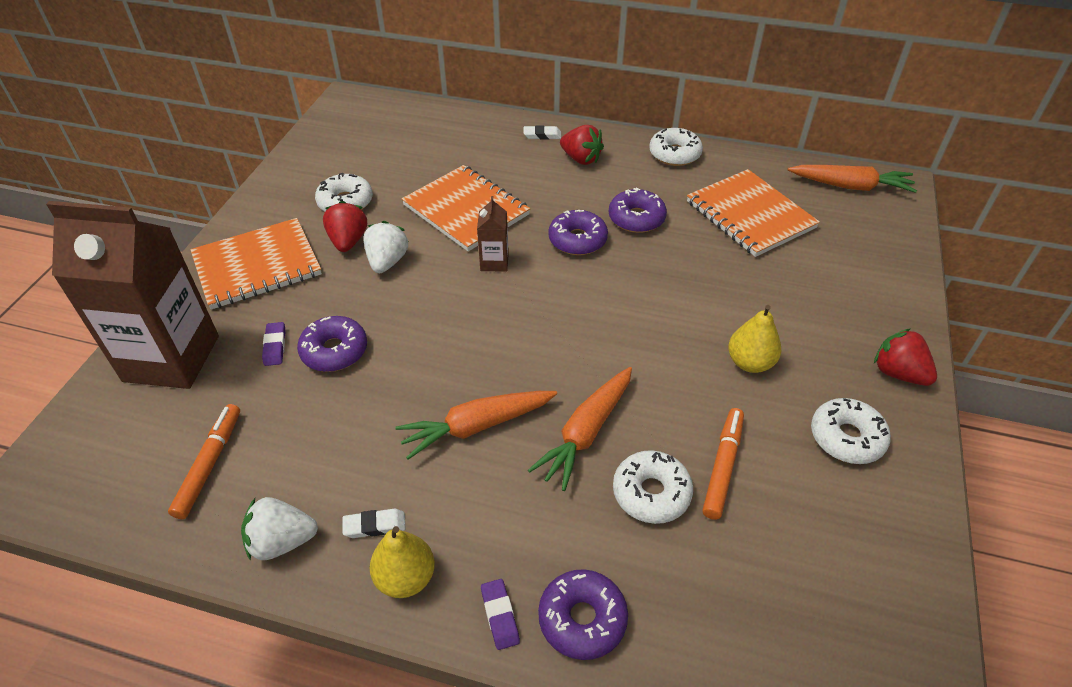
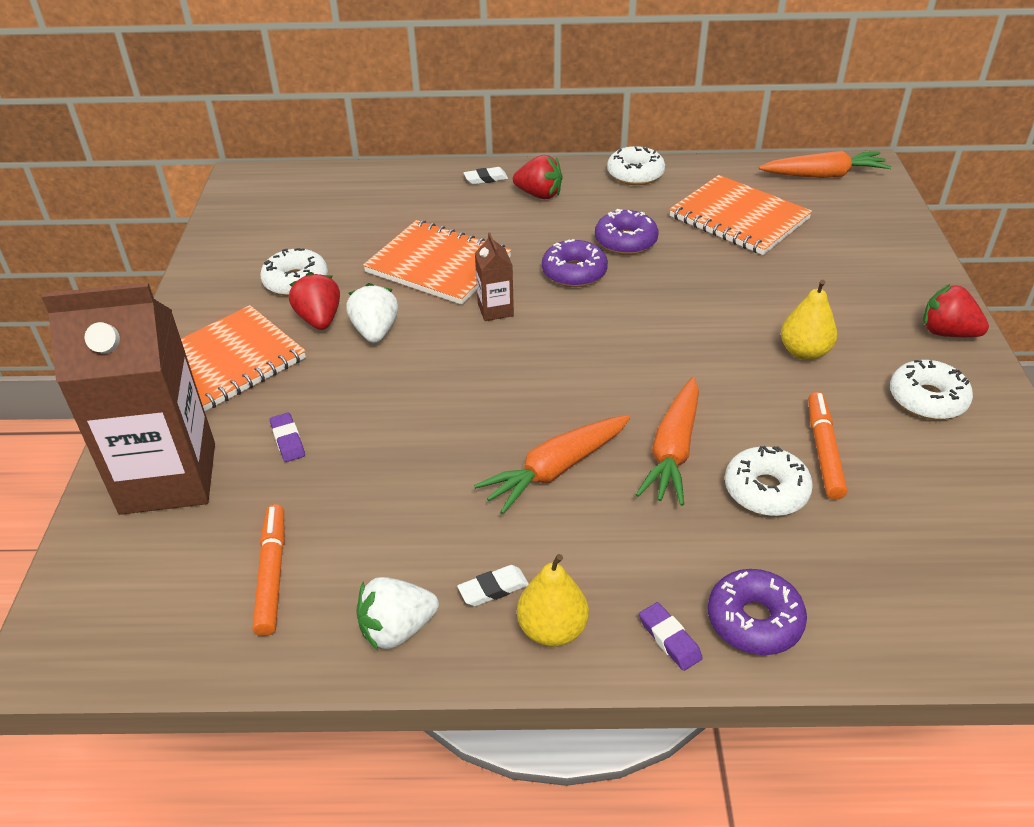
camera: 15 degrees left, 5 degrees down
(334, 351) = (360, 431): purple donut -> none

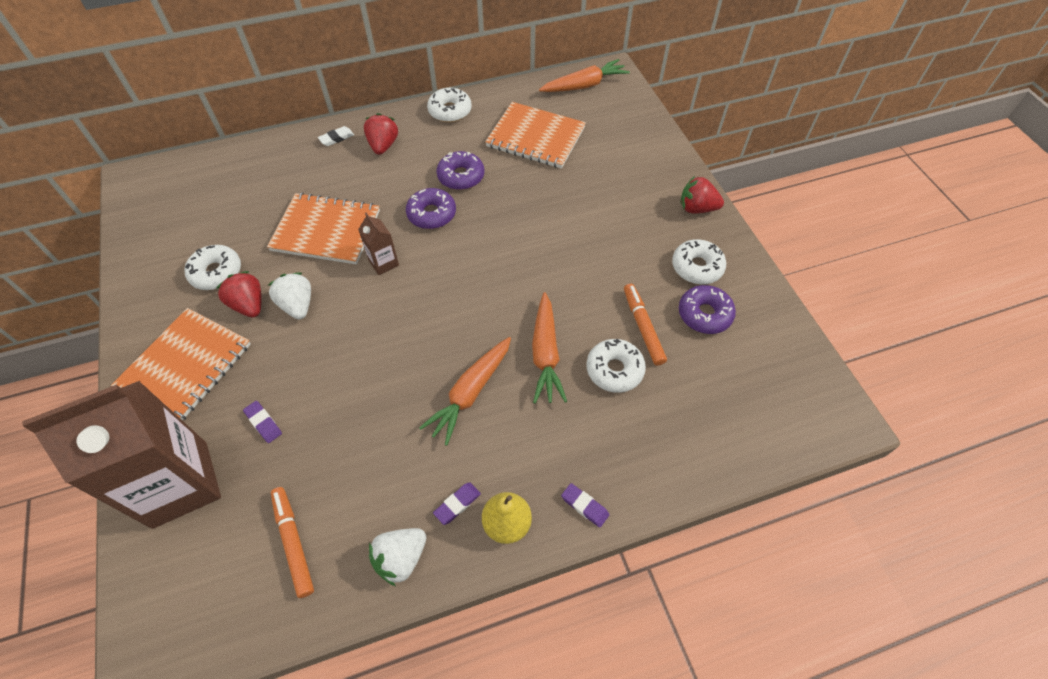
camera: 20 degrees left, 15 degrees up
(493, 589) = (457, 504): white eraser -> purple eraser
(539, 195) = (383, 145): red strawberry -> red strawberry turned 90 degrees counterclockwise
(754, 620) = (633, 474): purple donut -> purple donut (704, 314)
(804, 352) = (610, 247): yellow pear -> none

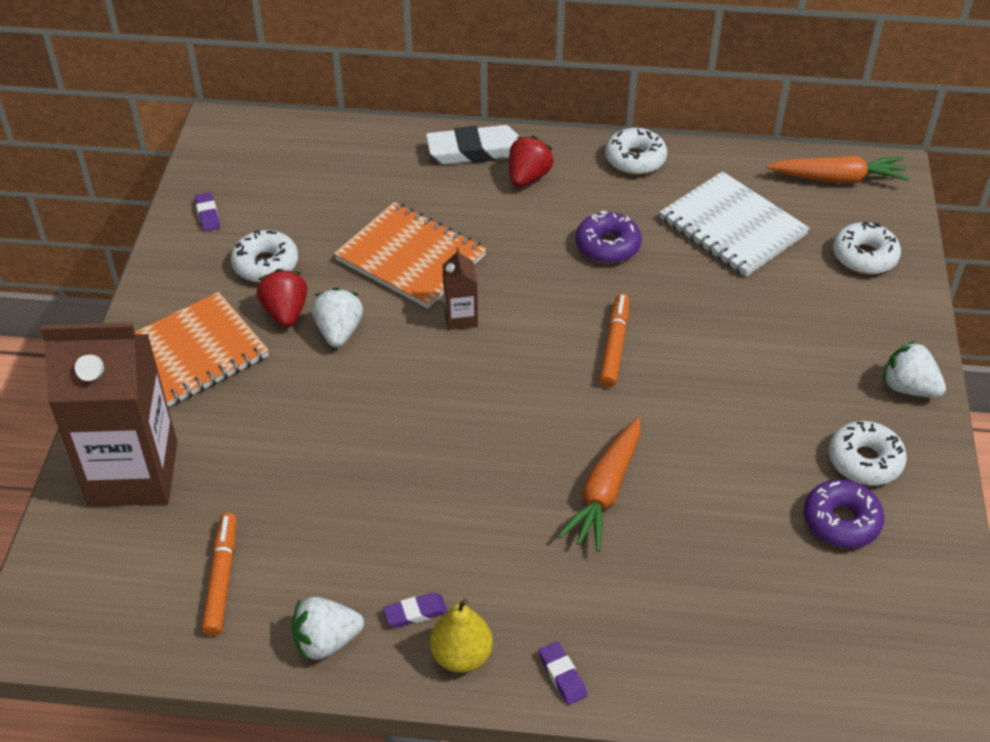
camera: 25 degrees right, 10 degrees down
(263, 423) = (245, 445): purple eraser -> purple eraser (208, 214)
(336, 138) = (475, 151): white eraser -> white eraser, size x2.09
(431, 214) = (547, 280): purple donut -> none
(470, 393) = (491, 501): orange carrot -> none
(535, 137) = (732, 227): orange notebook -> white notebook
(614, 370) = (682, 542): white donut -> white donut (864, 256)
(643, 328) = (748, 507): orange marker -> orange marker (614, 346)
(697, 208) = (908, 388): red strawberry -> white strawberry

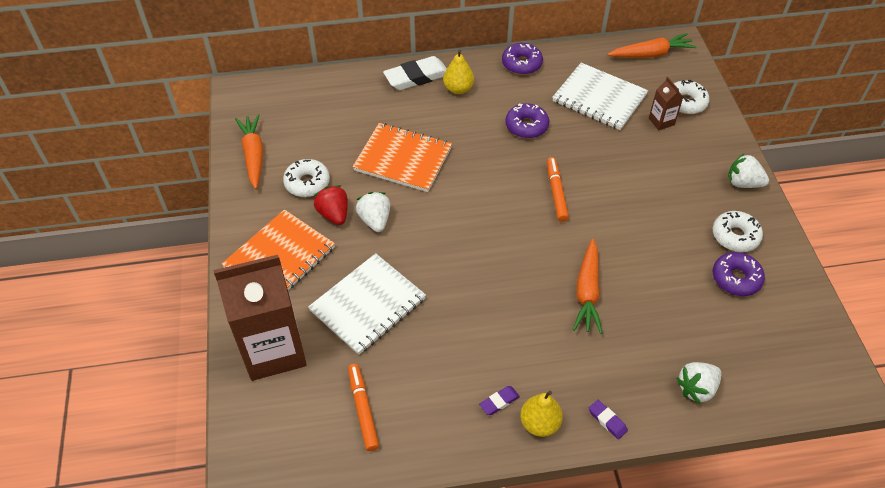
camera: 15 degrees left, 5 degrees up
(208, 214) = (253, 155): purple eraser -> orange carrot
(284, 442) = (368, 305): none -> white notebook
(326, 641) = (449, 435): white strawberry -> white strawberry (696, 388)
(460, 318) = (451, 194): brown carton -> brown carton (661, 121)
(528, 177) = (458, 89): red strawberry -> yellow pear
(635, 159) = (521, 64): white donut -> purple donut

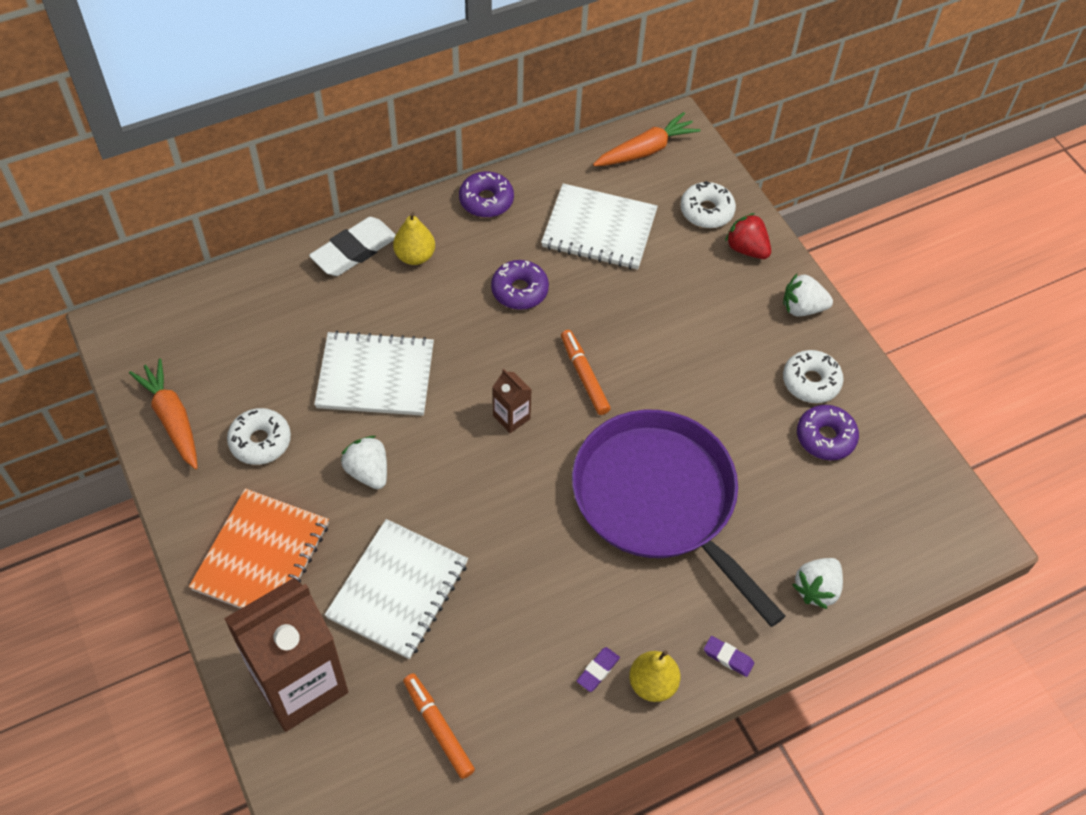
camera: 20 degrees left, 5 degrees up
(334, 214) = (311, 477): red strawberry -> red strawberry (746, 249)
(403, 159) = (375, 376): orange notebook -> white notebook
(587, 292) = (660, 500): orange carrot -> purple pan
(661, 121) = (684, 245): brown carton -> brown carton (511, 417)

